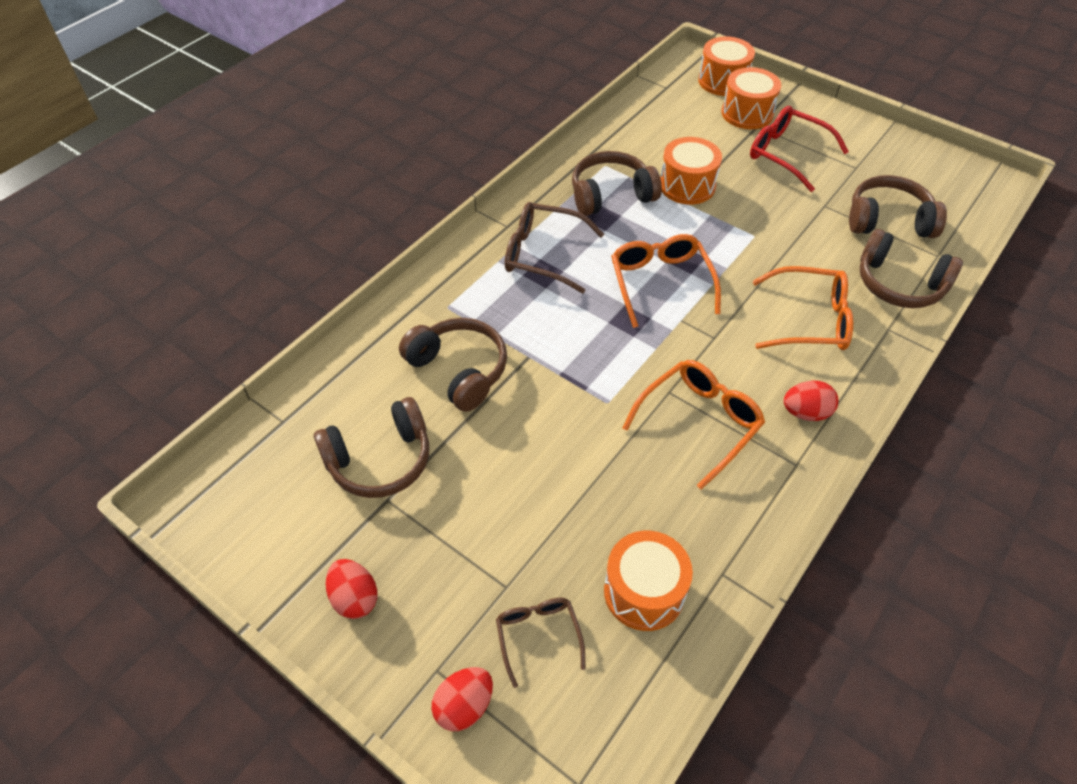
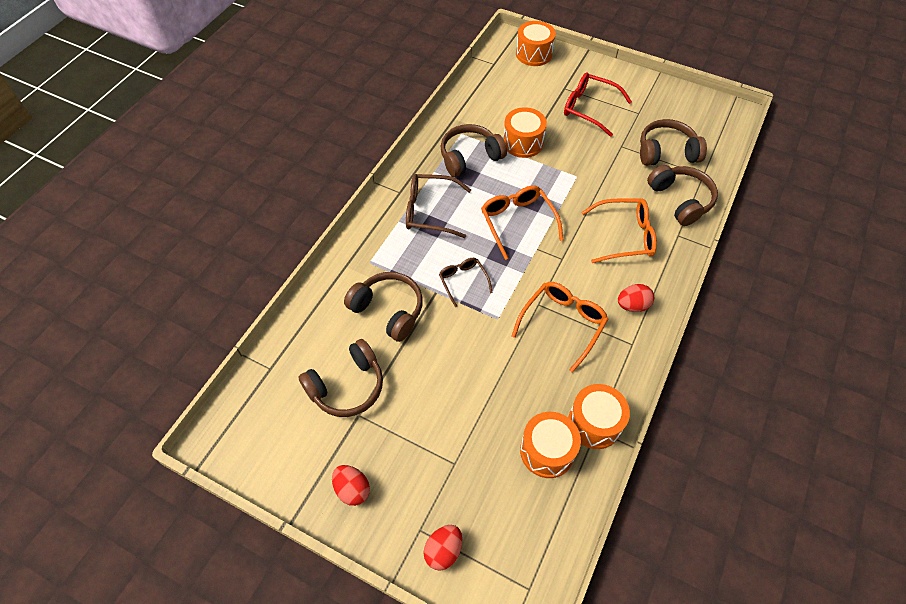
camera: 10 degrees left, 5 degrees up
(538, 636) = (483, 494): brown glasses -> brown glasses (463, 281)
(747, 113) = (555, 78): orange drum -> orange drum (594, 423)
(899, 284) = (680, 200): brown headphones -> brown headphones turned 135 degrees counterclockwise

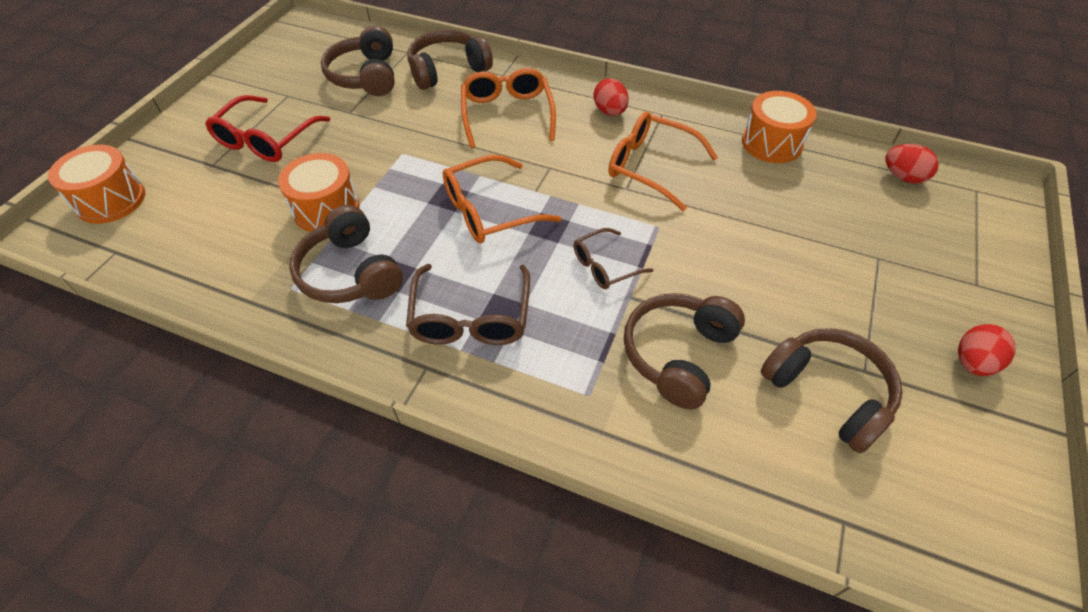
camera: 95 degrees left, 5 degrees down
(443, 550) = (985, 261): red egg -> red egg (903, 177)
(547, 451) = (822, 179): orange drum -> none

